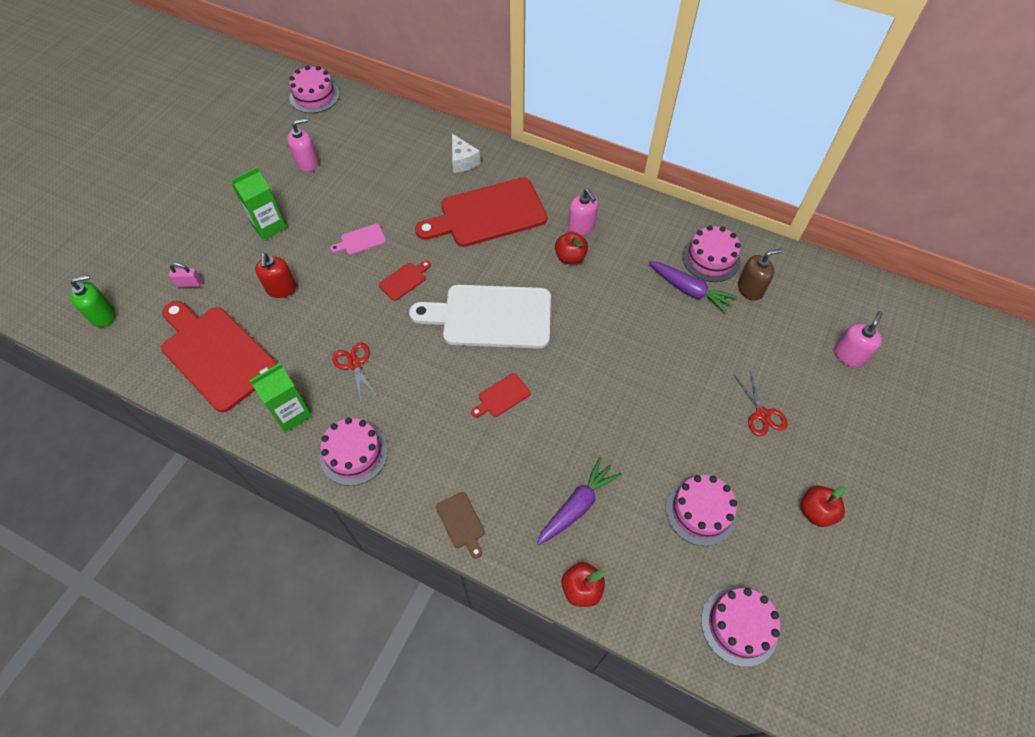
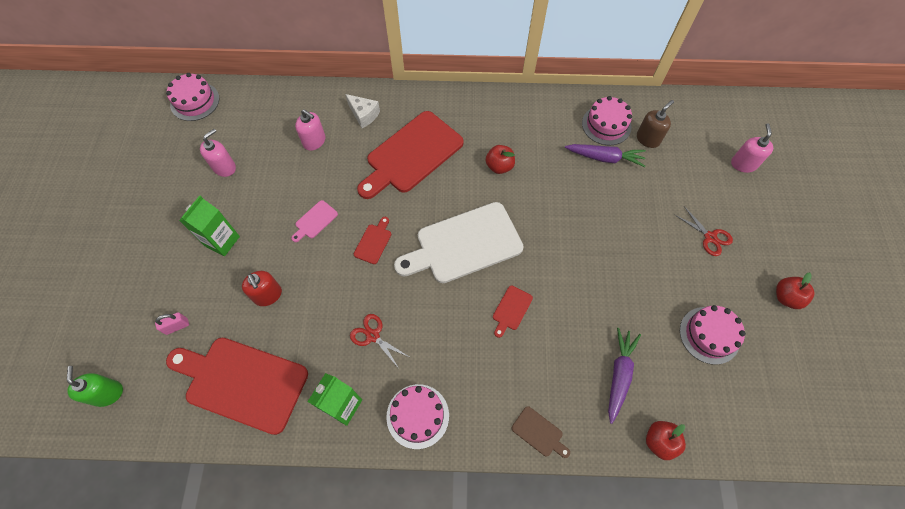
camera: 25 degrees left, 5 degrees up
(103, 315) = (107, 393): green soap dispenser -> green soap dispenser turned 60 degrees counterclockwise
(581, 227) = (494, 137): pink soap dispenser -> pink soap dispenser (314, 141)
(739, 625) = (783, 412): pink cake -> none

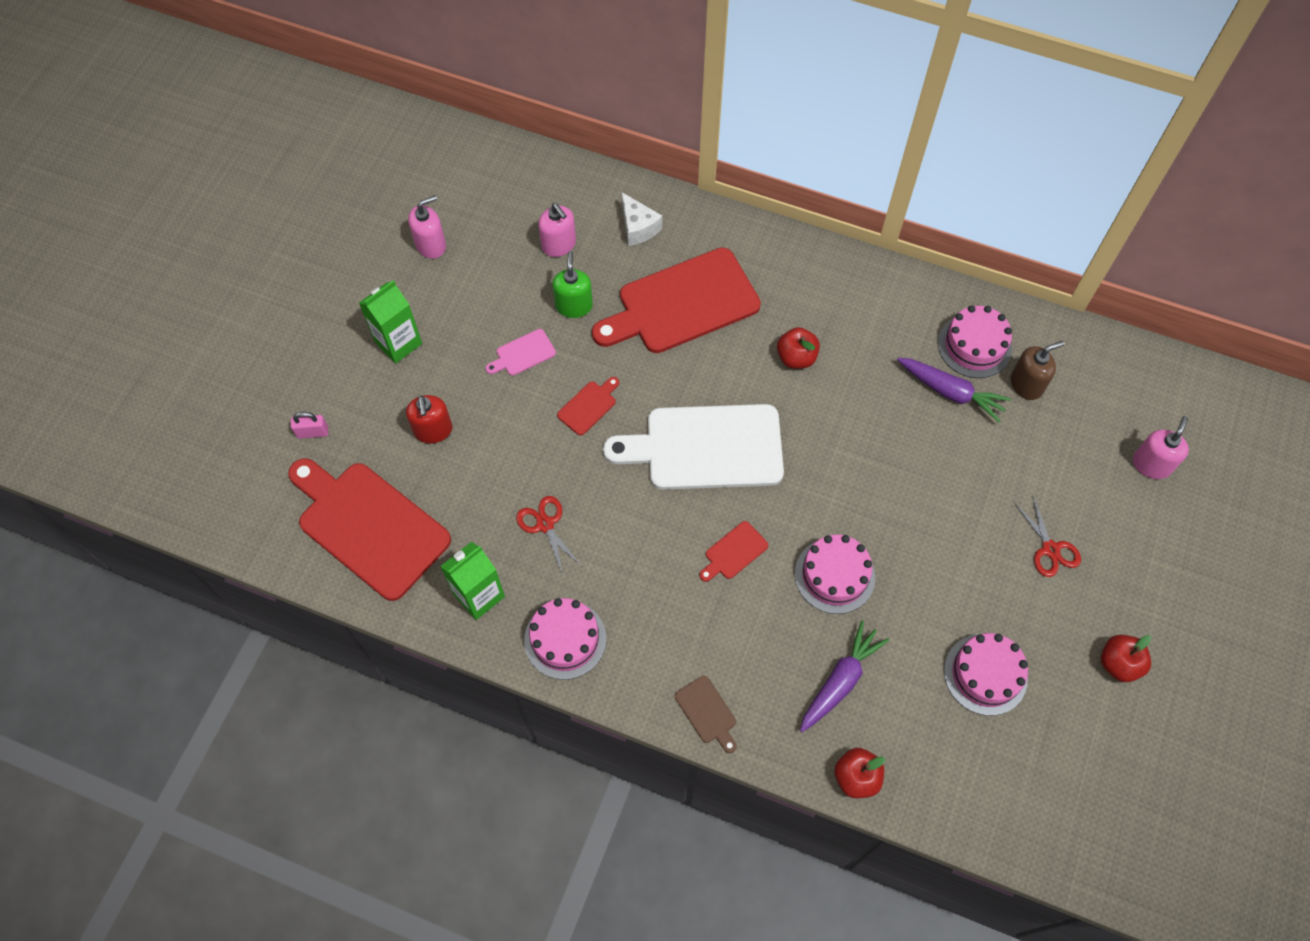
camera: 20 degrees right, 0 degrees up
(107, 393) = (211, 485): green soap dispenser -> green soap dispenser (574, 306)
(195, 101) = (420, 141): pink cake -> pink cake (834, 575)

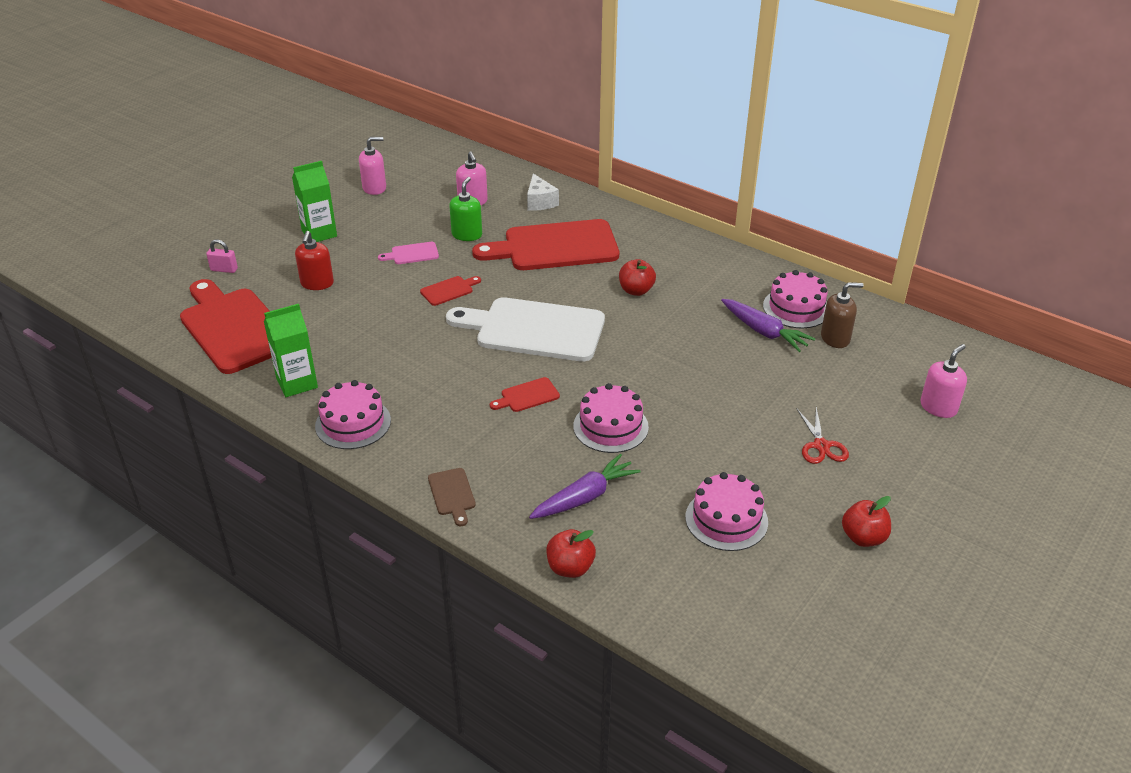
camera: 15 degrees right, 25 degrees down
(545, 524) = (375, 351): red scissors -> none

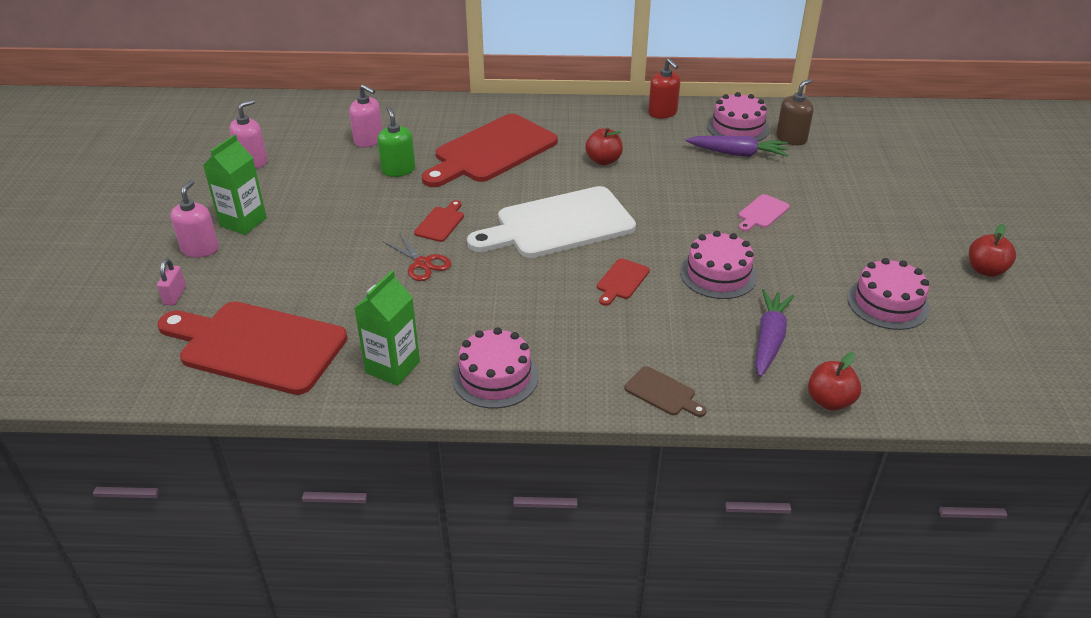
camera: 35 degrees left, 0 degrees up
(224, 269) = (175, 295): pink padlock -> pink padlock turned 60 degrees counterclockwise
(317, 283) = (299, 268): red soap dispenser -> red soap dispenser (662, 113)
(412, 254) = (365, 205): pink cutting board -> pink cutting board (762, 213)
(540, 202) = (432, 119): white cheese -> none
(821, 446) = (879, 219): red scissors -> red scissors (422, 263)
(938, 407) = (915, 159): pink soap dispenser -> pink soap dispenser (200, 249)

